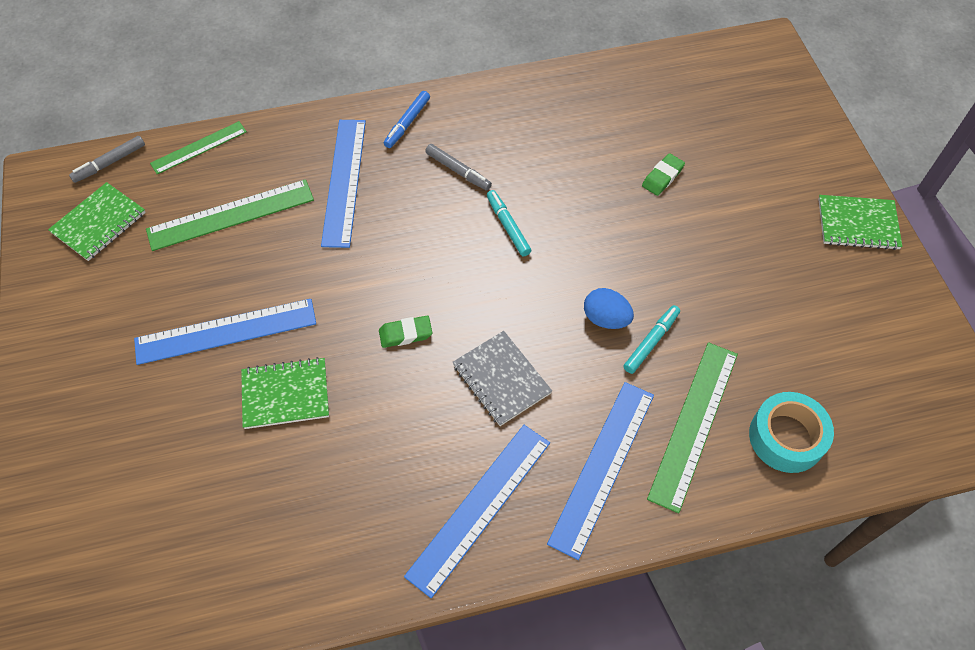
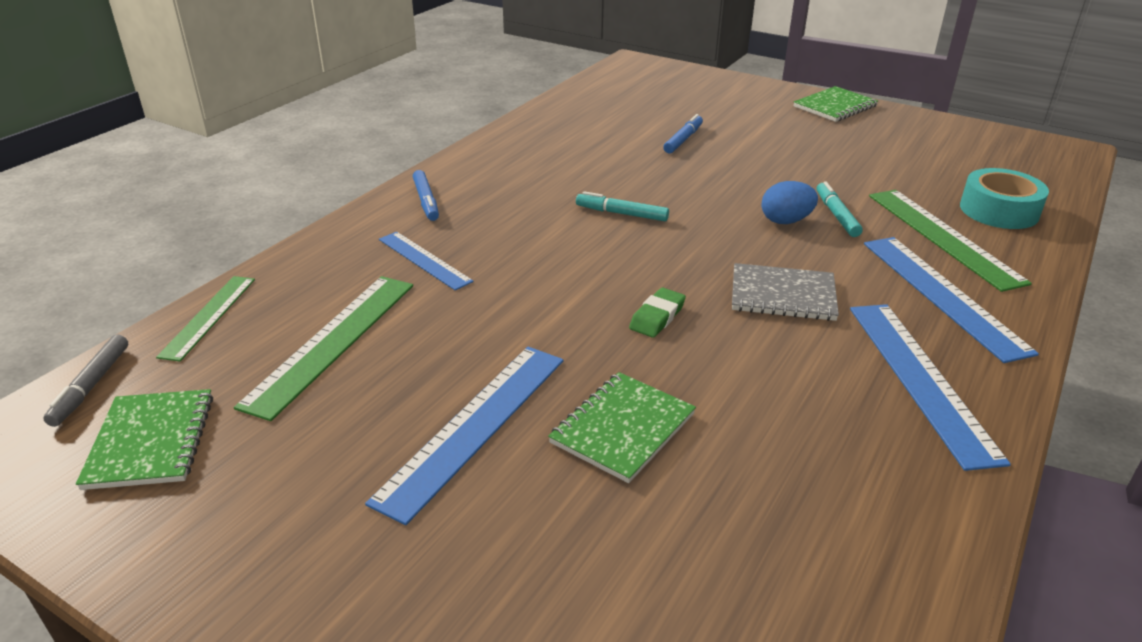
camera: 45 degrees left, 25 degrees down
(344, 181) = (424, 260): blue ruler -> blue ruler, size x0.62
(458, 171) = (523, 205): grey marker -> none
(662, 177) = (683, 139): green eraser -> blue marker

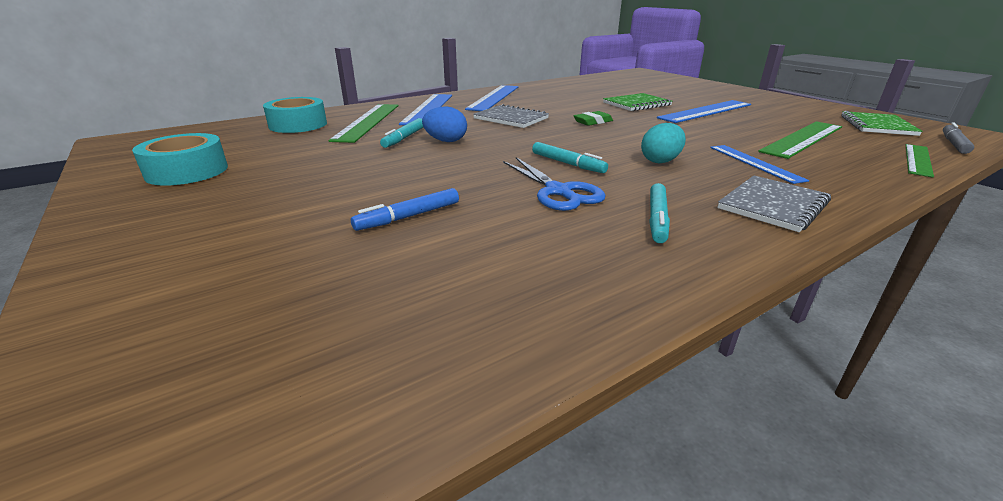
camera: 155 degrees left, 5 degrees down
(426, 201) = (773, 205): blue marker -> grey notebook
(517, 171) = (657, 219): none -> turquoise marker
(529, 239) = (660, 161): none -> turquoise egg
(603, 179) = (558, 191): none -> blue scissors
(835, 106) = (127, 221): green notebook -> none
(909, 137) = (187, 171): none -> turquoise tape

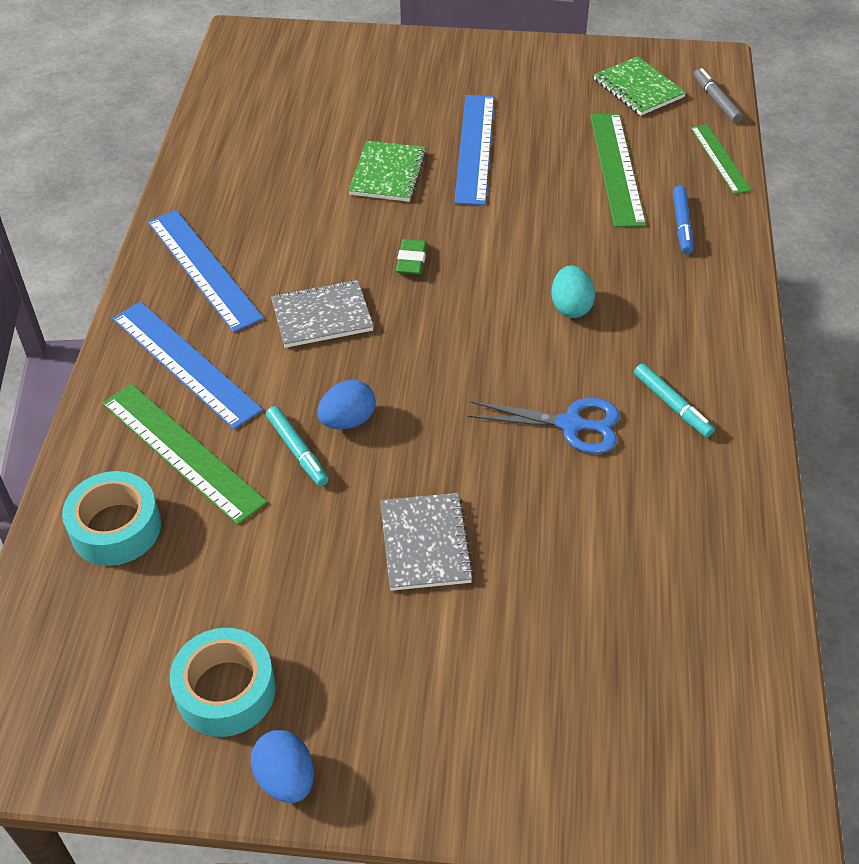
camera: 50 degrees left, 20 degrees up
(107, 205) = (286, 778): none -> blue egg
(408, 217) = (532, 552): blue marker -> blue marker (682, 225)
(567, 163) = (514, 372): turquoise marker -> none
(755, 163) = (634, 254): blue ruler -> none
(773, 205) = (710, 323): grey notebook -> grey notebook (425, 543)

